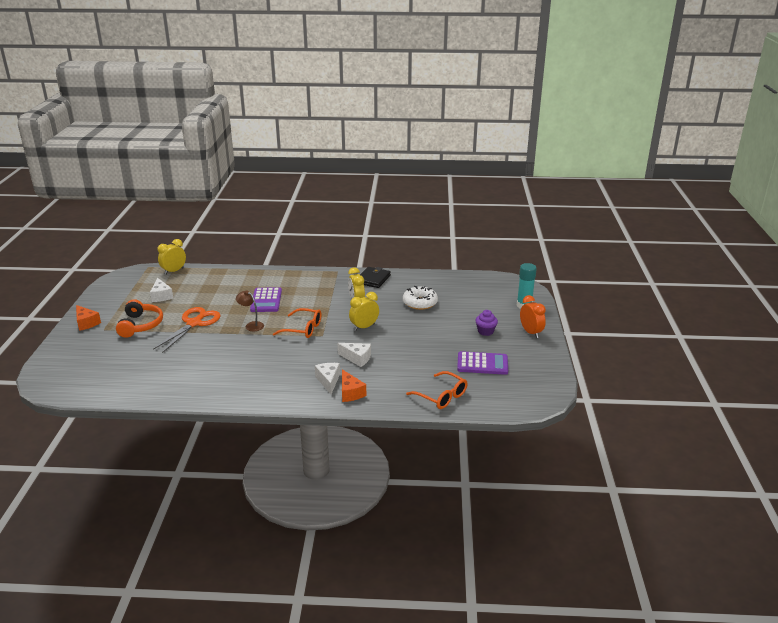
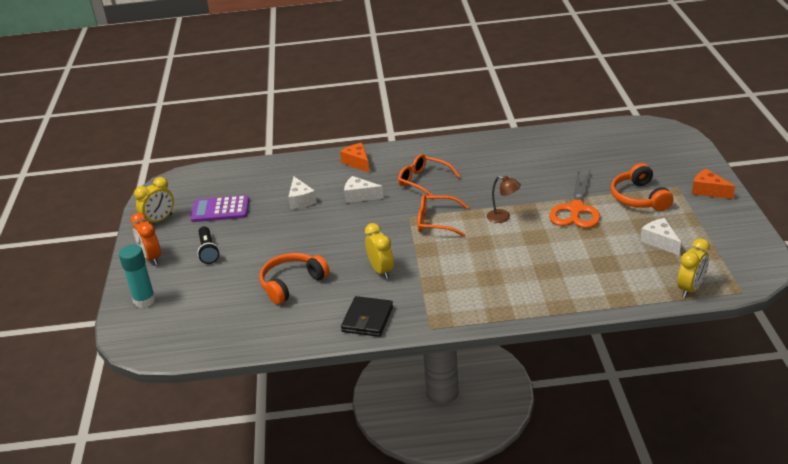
camera: 175 degrees right, 5 degrees up
(266, 300) = (508, 256): purple calculator -> none
(328, 381) = (383, 170): white cheese -> white cheese (301, 200)
(364, 327) = (361, 235): yellow clock -> yellow clock (159, 220)
(420, 303) = (292, 284): white donut -> orange headphones
(441, 396) = (267, 172): orange glasses -> orange glasses (424, 181)
(485, 331) = (208, 251): purple cupcake -> black flashlight

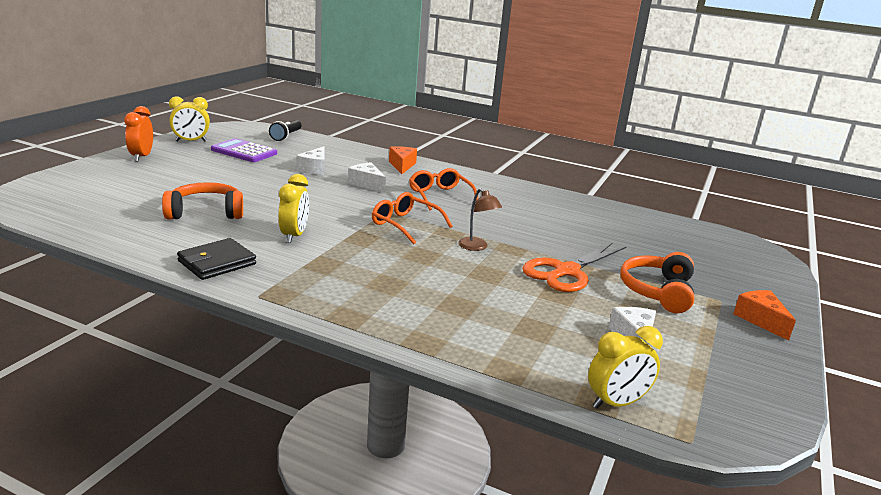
camera: 25 degrees right, 10 degrees down
(144, 301) = (83, 176): turquoise glue stick -> none
(208, 251) = (187, 169): black flashlight -> black flashlight (286, 136)

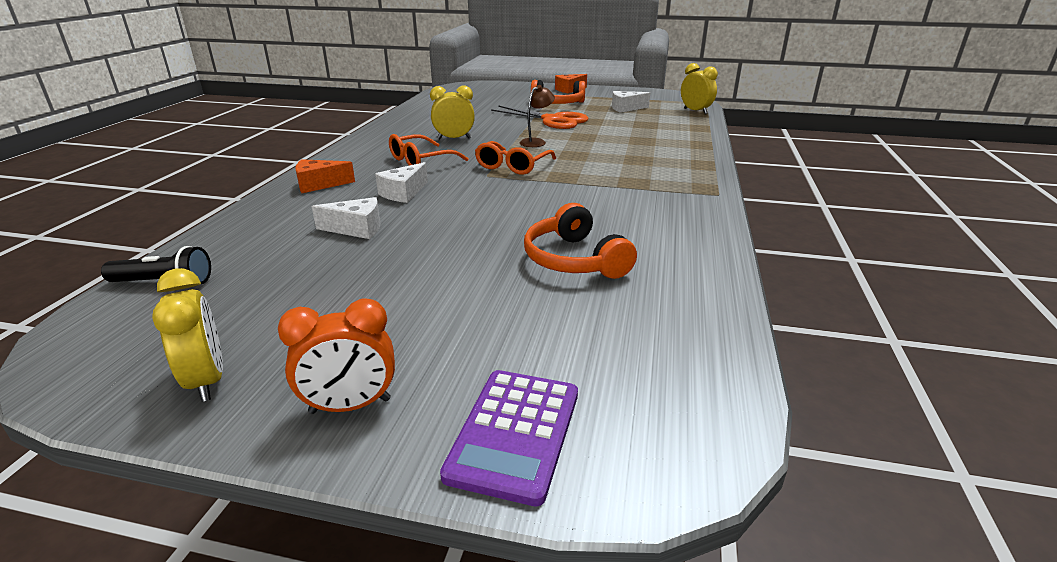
camera: 100 degrees left, 5 degrees up
(217, 262) = (687, 222): black wallet -> none
(244, 152) = (280, 299): purple calculator -> purple calculator (514, 433)
(294, 236) = (587, 202): yellow clock -> yellow clock (454, 138)

